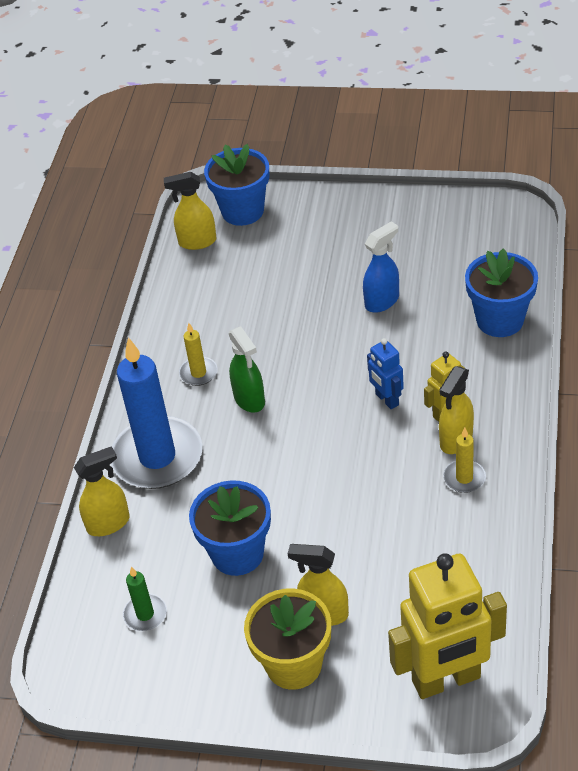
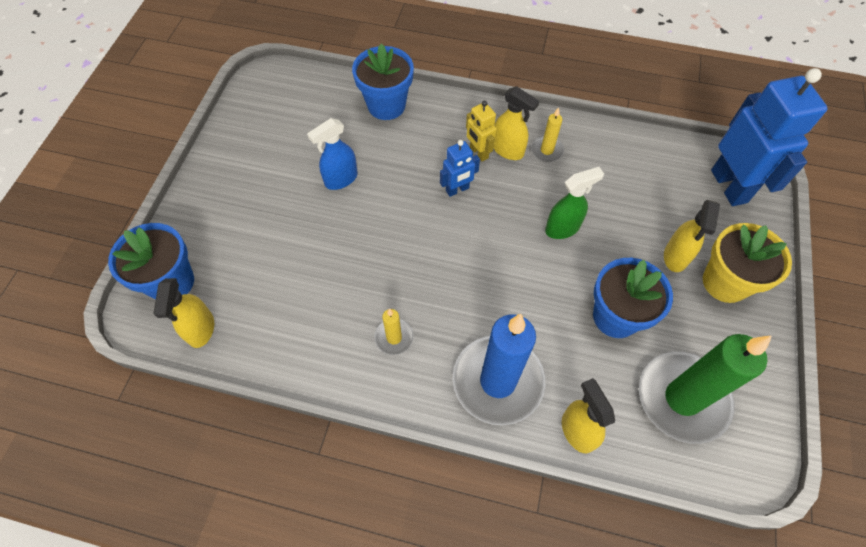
camera: 90 degrees left, 15 degrees up
(145, 614) = (682, 398): green candle -> green candle, size x2.27
(249, 399) = (438, 294): green spray bottle -> green spray bottle (562, 228)
(382, 301) = (341, 179): blue spray bottle -> blue spray bottle turned 90 degrees counterclockwise
(446, 680) = (729, 186): yellow robot -> blue robot

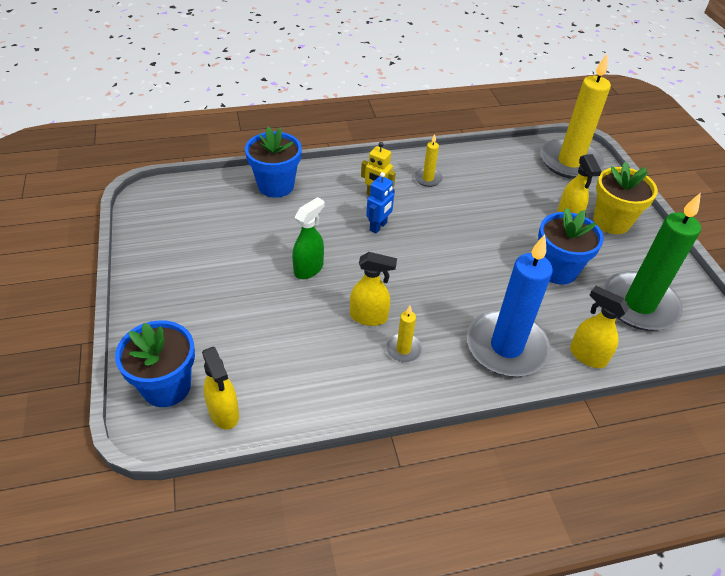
camera: 30 degrees left, 15 degrees down
(341, 179) = (274, 251): blue spray bottle -> none
(508, 150) = (398, 187): yellow spray bottle -> yellow spray bottle (369, 317)
(562, 228) = (477, 226): green spray bottle -> green spray bottle (309, 269)
(729, 186) = (570, 162): blue robot -> yellow candle

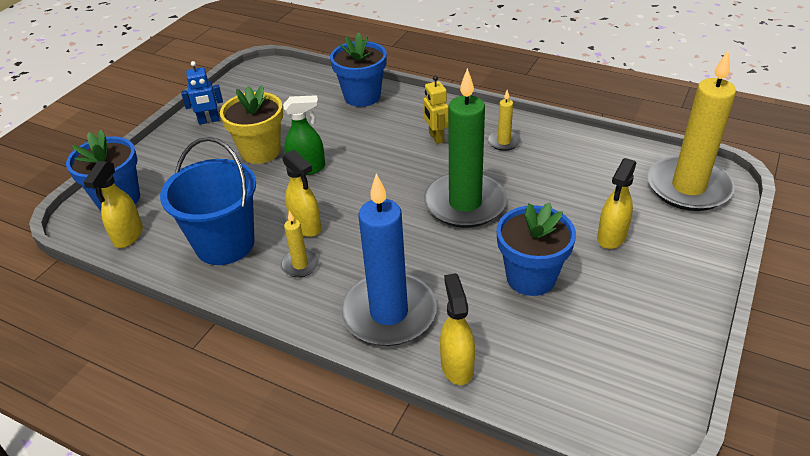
camera: 45 degrees right, 5 degrees down
(322, 368) = (225, 244): none -> blue bucket
(378, 227) = (405, 162): blue robot -> blue robot (209, 121)
(611, 221) = (660, 264): yellow flower pot -> yellow flower pot (260, 151)
(639, 304) = (582, 355): green candle -> green candle (465, 203)

